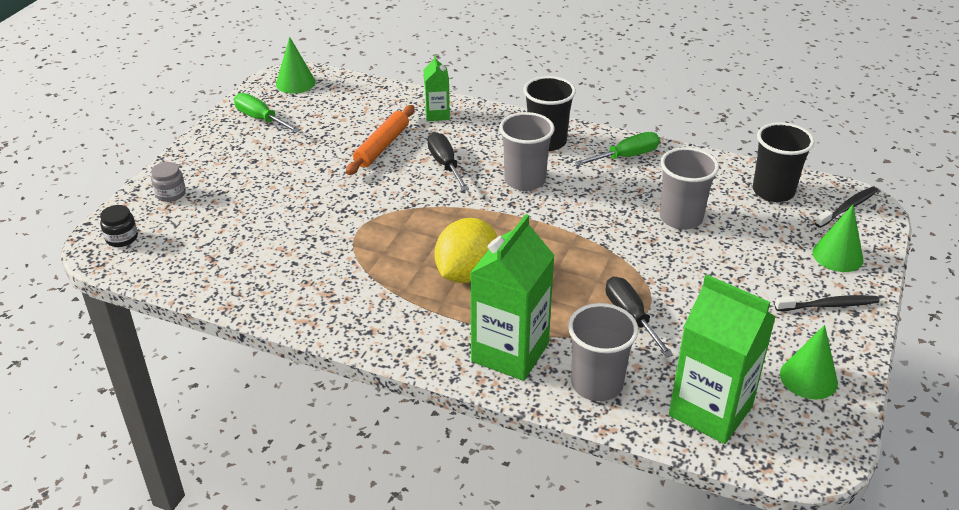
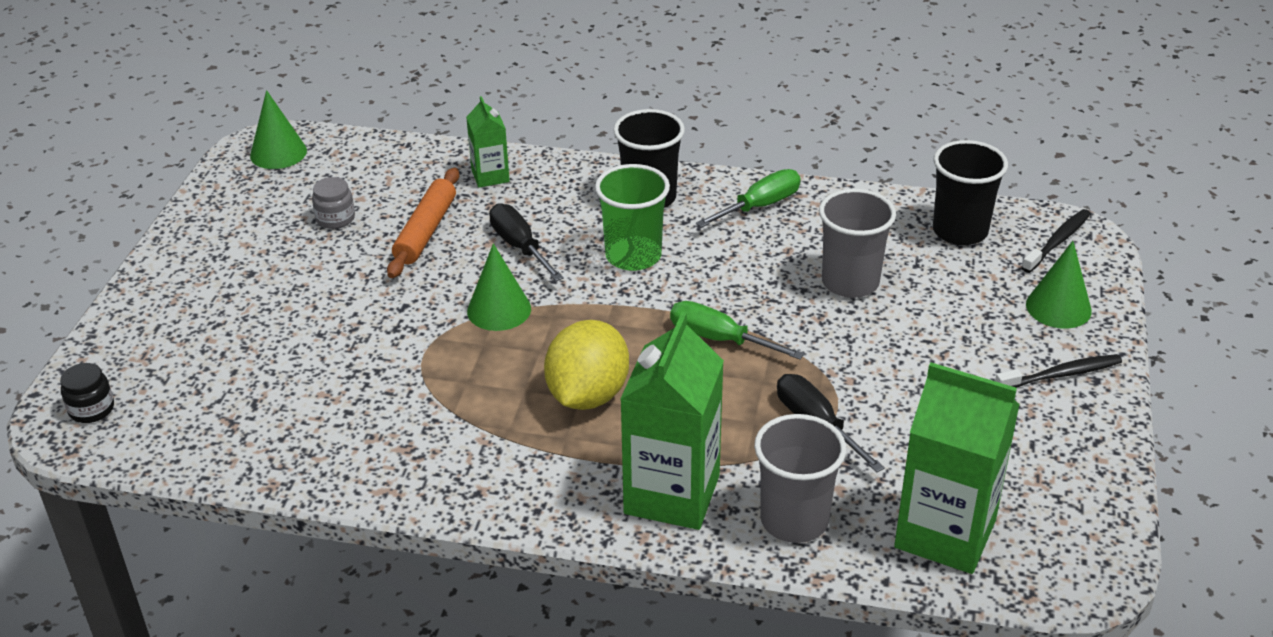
camera: 10 degrees left, 0 degrees up
(170, 194) = (144, 336): grey jar -> grey jar (335, 218)
(261, 119) = (243, 211): green screwdriver -> green screwdriver (719, 339)
(525, 180) = (633, 256): grey cup -> green cup
(808, 378) = (1056, 473): green cone -> green cone (499, 310)

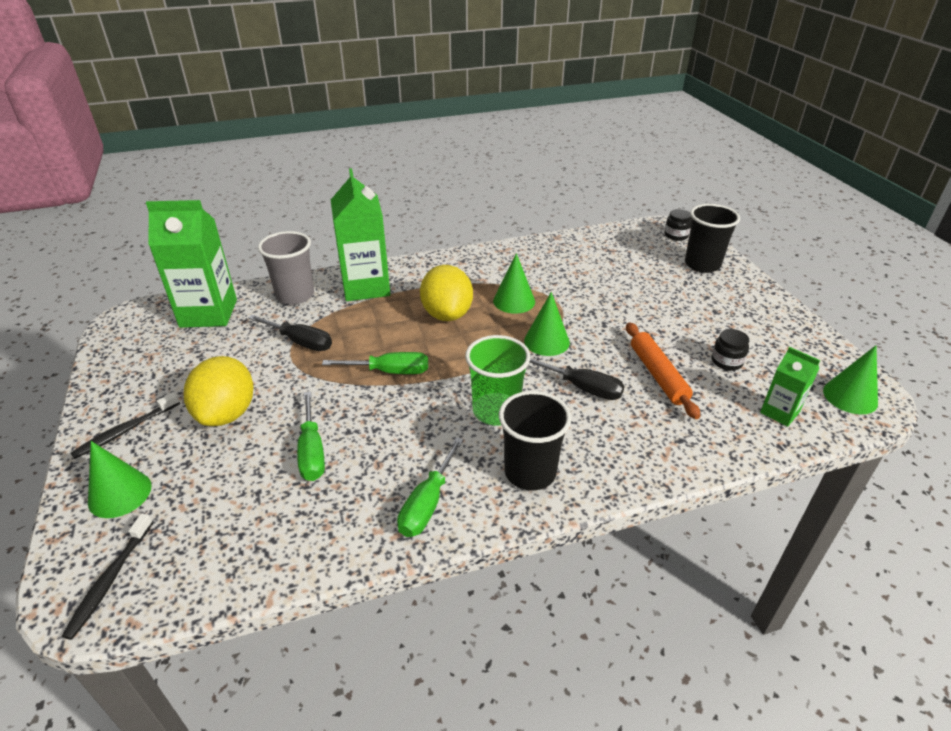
camera: 150 degrees right, 0 degrees up
(335, 218) = (726, 361): grey jar -> black jar
(477, 382) = (514, 301): none -> green cone
(490, 176) = (676, 441): green carton -> green carton (779, 412)
(850, 282) = (312, 451): grey cup -> green screwdriver
(936, 355) = (227, 413): none -> yellow lemon
(960, 231) = (219, 552): black cup -> black cup (702, 264)

